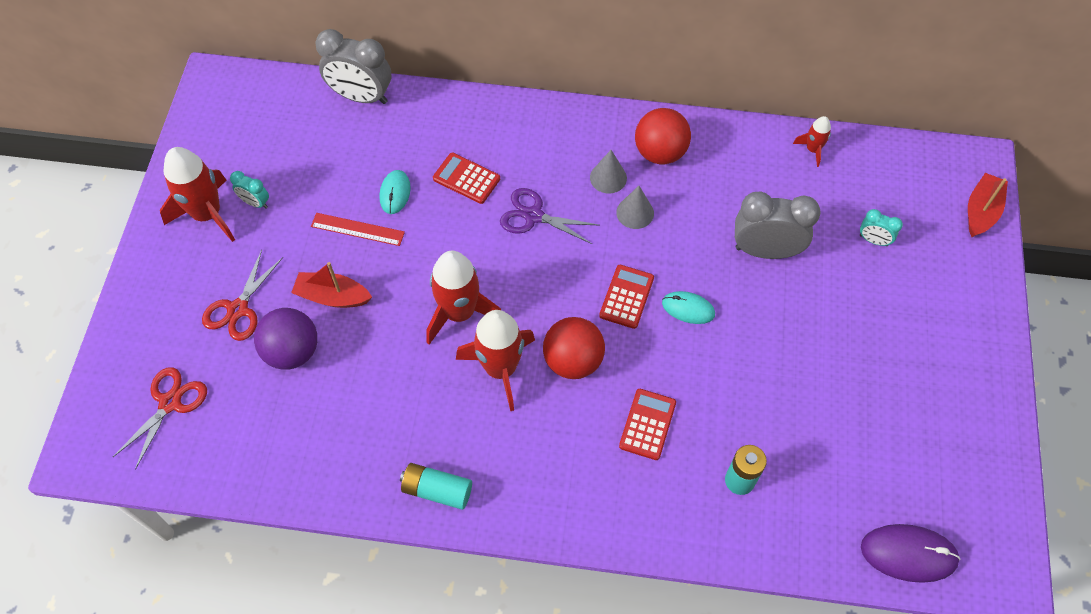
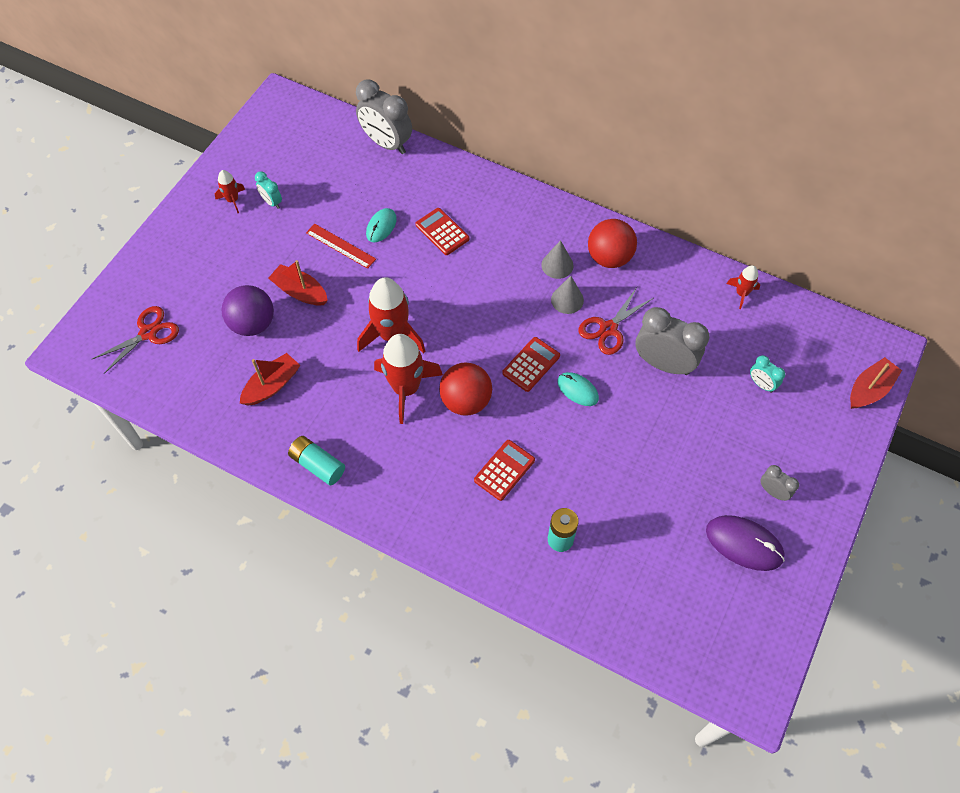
camera: 20 degrees right, 0 degrees up
(207, 214) = (233, 200): red rocket -> red rocket, size x0.50
(238, 309) = (226, 279): red scissors -> red scissors (608, 329)
(345, 416) = (272, 385): none -> red boat
(533, 216) = (483, 277): purple scissors -> none
(908, 554) = (676, 647): purple mouse -> purple mouse (744, 544)
(933, 351) = (773, 491): none -> grey clock

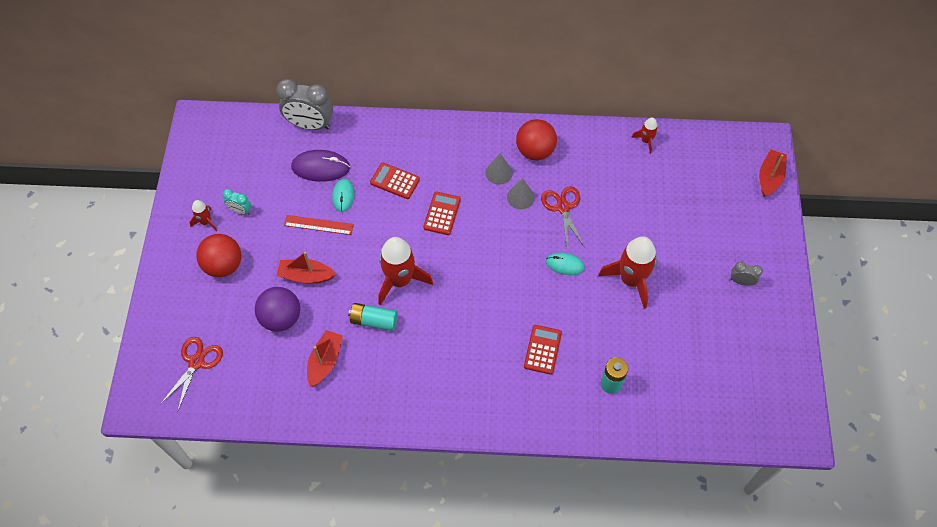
camera: 25 degrees left, 0 degrees up
(317, 465) = (397, 408): turquoise battery -> turquoise battery (374, 321)
(406, 388) = (433, 318): red rocket -> red rocket (631, 280)
(466, 401) = (485, 308): red ball -> red ball (223, 265)
(531, 364) = (520, 259): red calculator -> red calculator (442, 213)
(608, 329) = (563, 207): red scissors -> red scissors turned 150 degrees clockwise
(663, 363) = (617, 218): grey clock -> none
(744, 544) = (740, 328): purple mouse -> purple mouse (320, 167)
(761, 384) = (694, 204): turquoise clock -> none

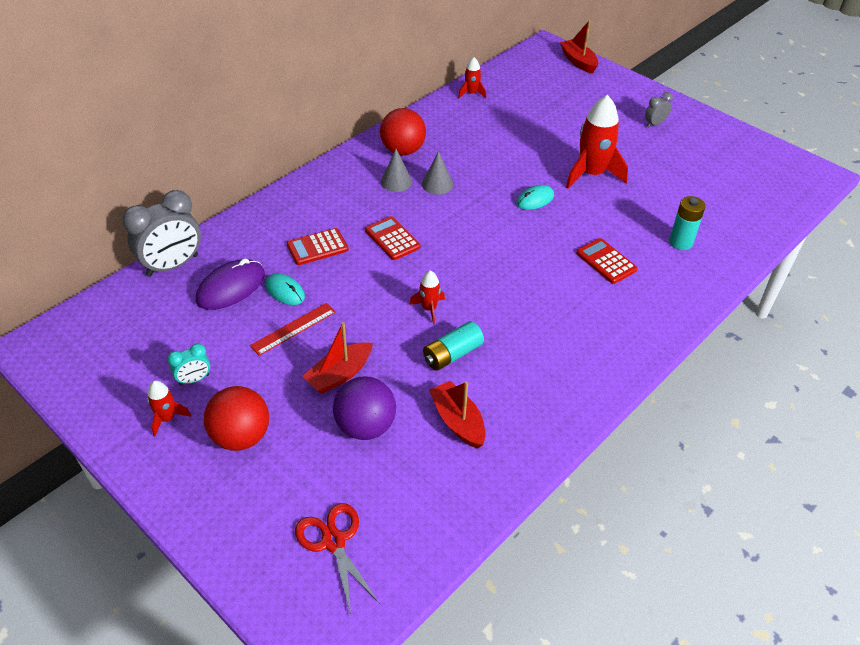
camera: 50 degrees left, 15 degrees down
(400, 280) = (429, 308): red rocket -> red rocket, size x0.50
(563, 207) = (478, 168): red scissors -> none

